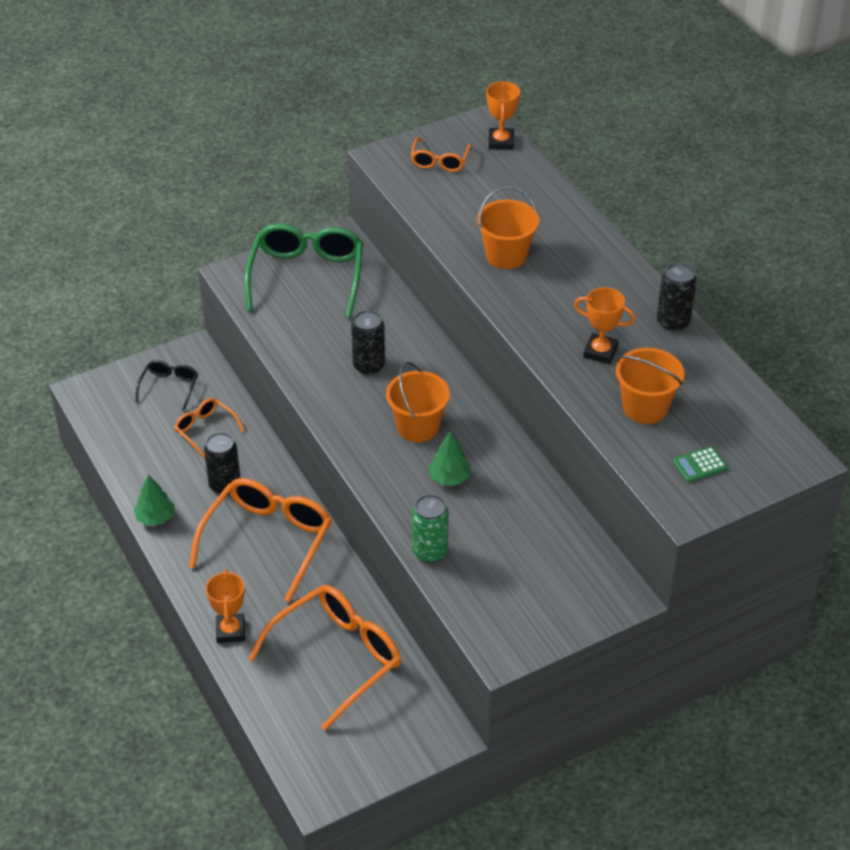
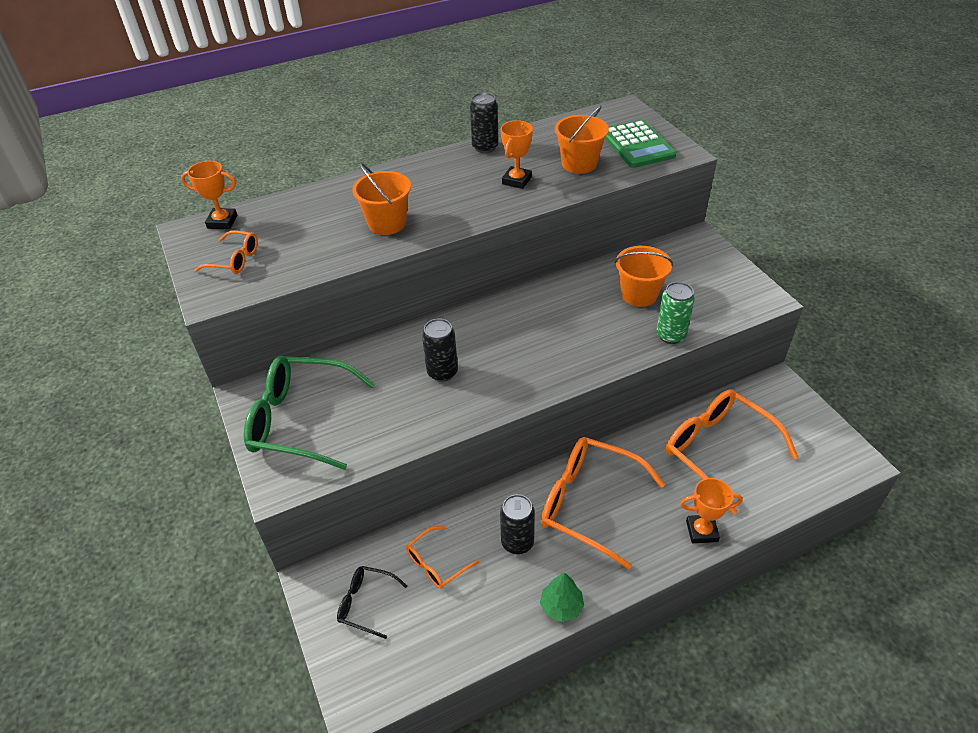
camera: 85 degrees left, 0 degrees up
(418, 426) = (524, 340): orange bucket -> orange bucket (639, 294)
(449, 478) = (585, 322): green tree -> none
(699, 465) = (637, 145): green calculator -> green calculator, size x2.09

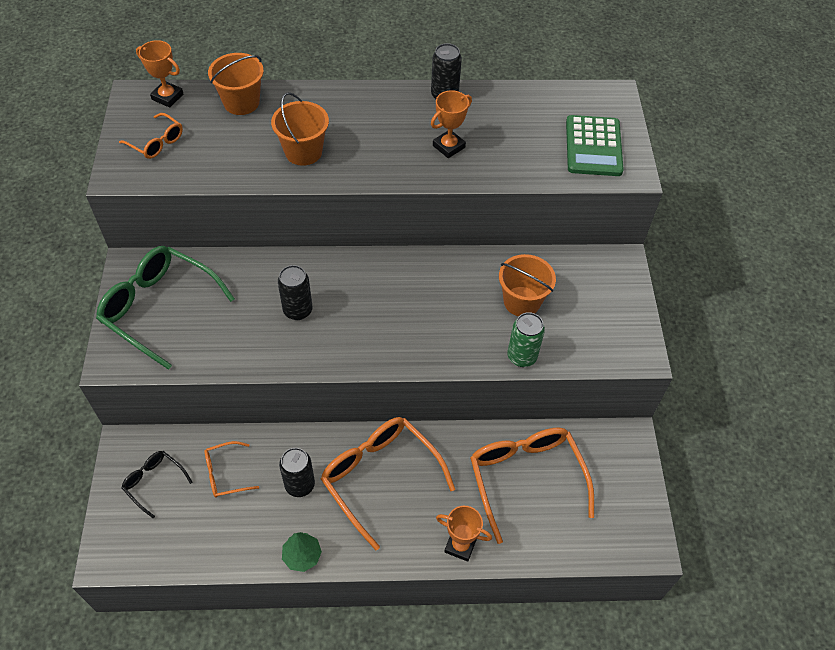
camera: 20 degrees right, 10 degrees up
(579, 164) = (520, 148): orange bucket -> orange bucket (241, 102)

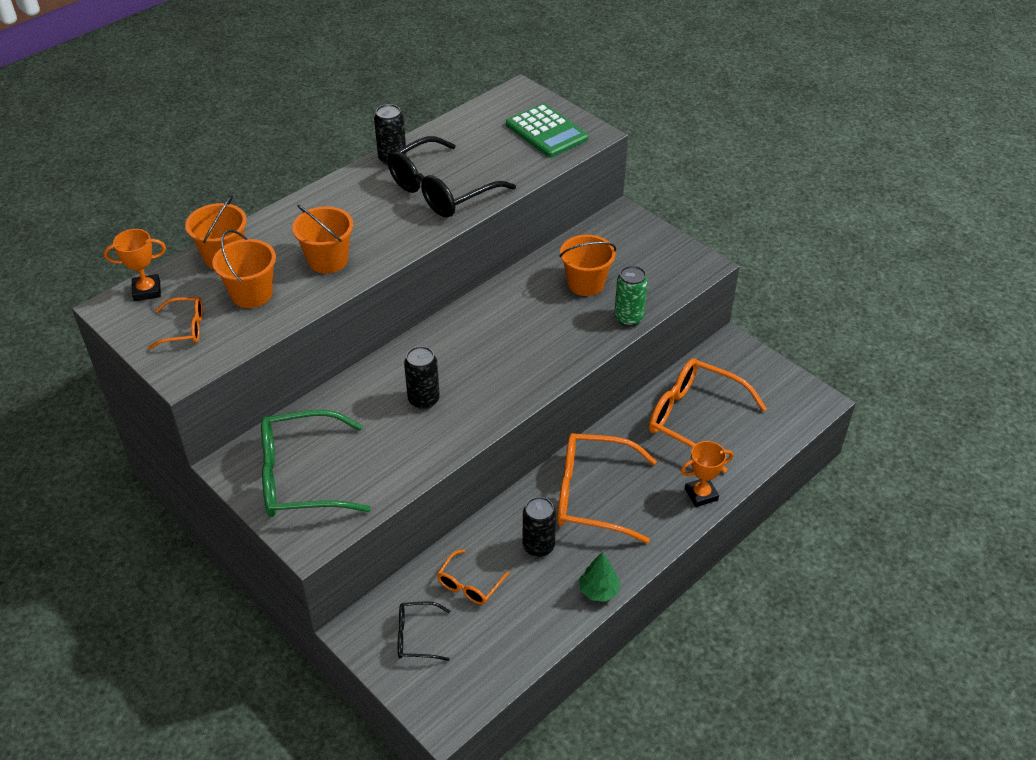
camera: 40 degrees left, 10 degrees down
(225, 144) = (252, 294): none -> orange bucket
(448, 146) = (441, 191): orange trophy -> black glasses

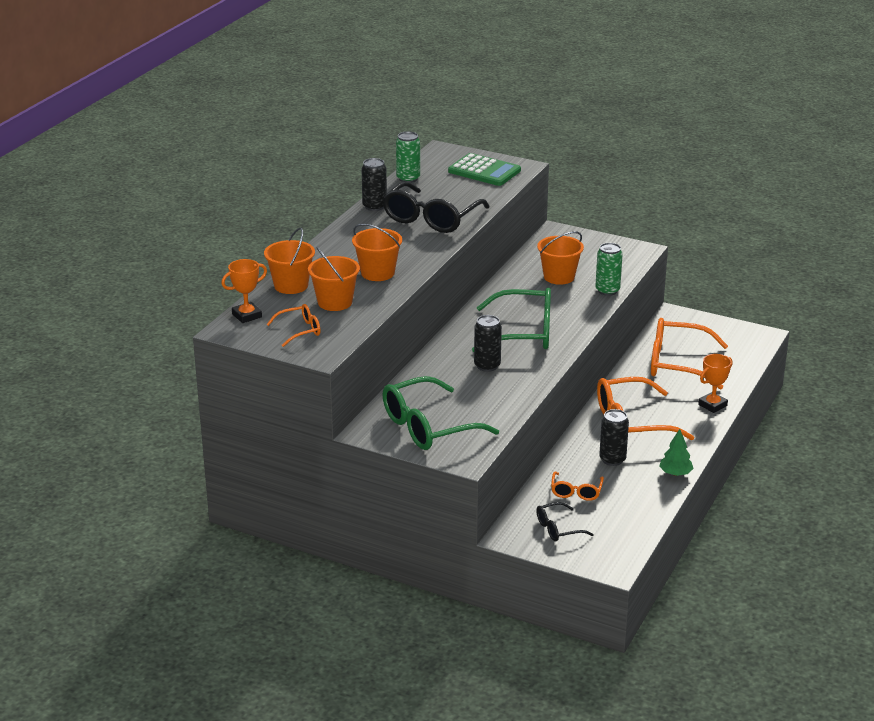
camera: 20 degrees left, 15 degrees down
(456, 125) = (408, 178): none -> green can
(495, 360) = (524, 333): none -> green glasses

